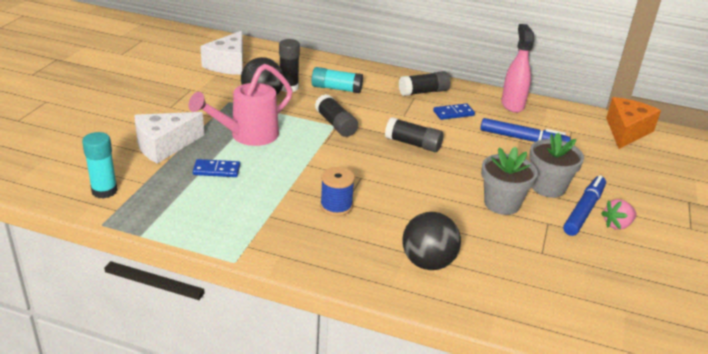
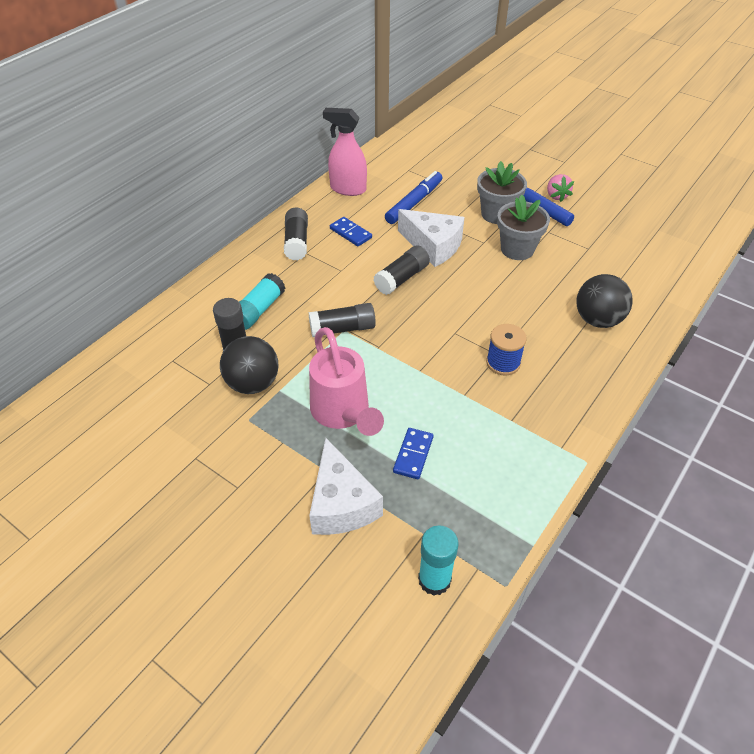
camera: 70 degrees left, 15 degrees up
(228, 64) = (139, 405): white cheese -> white cheese (433, 246)
(453, 113) = (350, 233): blue domino -> blue domino turned 45 degrees counterclockwise
(626, 131) = (419, 140): orange cheese -> none

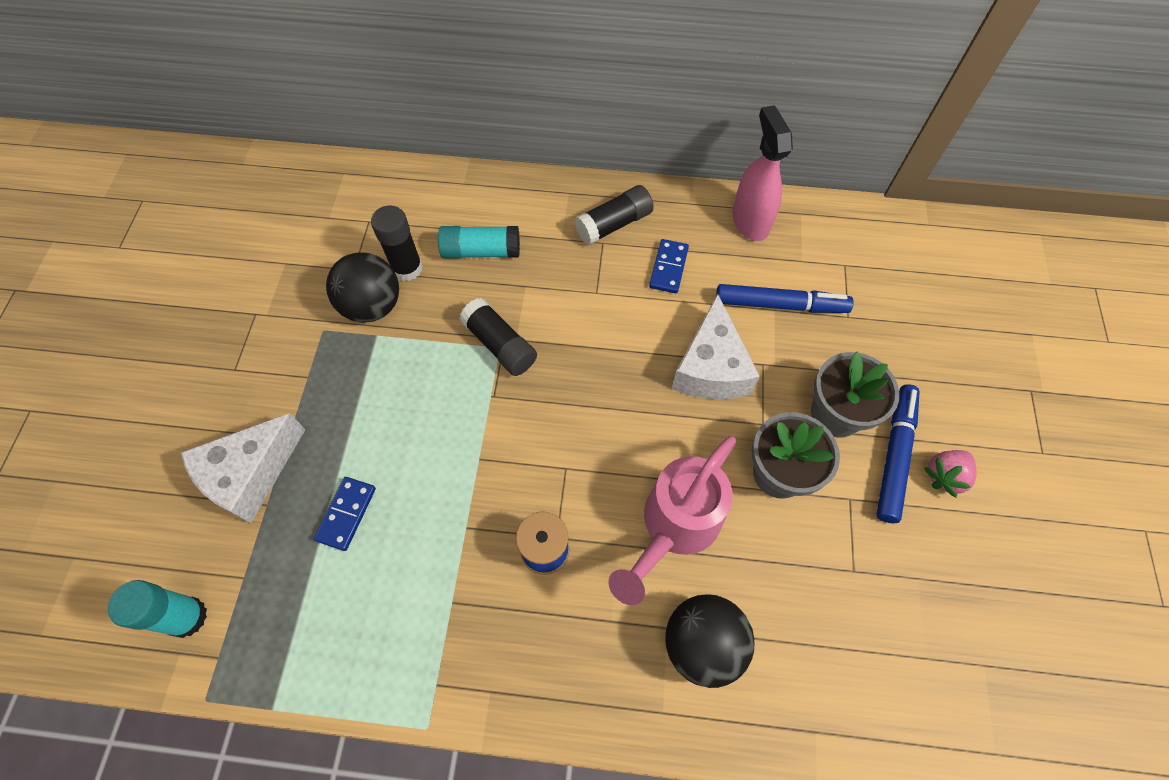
camera: 60 degrees right, 15 degrees up
(343, 413) = (373, 412): pink watering can -> pink watering can (674, 527)
(402, 278) = (625, 362): black glue stick -> none
(413, 455) = (346, 514): blue domino -> blue domino turned 60 degrees counterclockwise

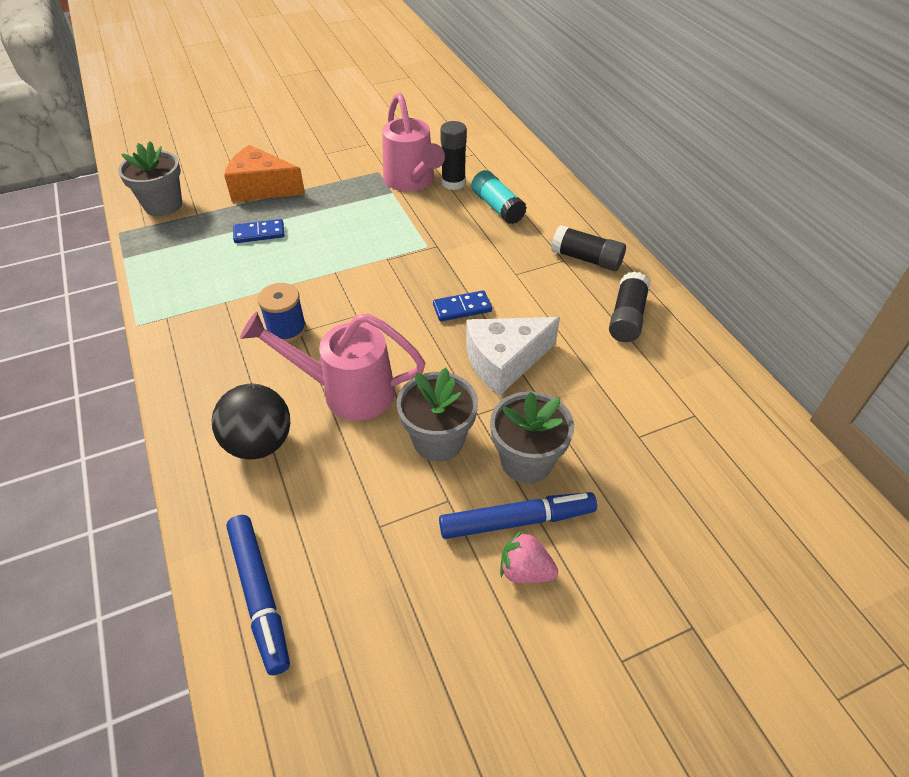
camera: 60 degrees right, 15 degrees down
(187, 617) = (163, 205): turquoise glue stick -> grey flower pot
(250, 474) = (262, 188): white cheese -> orange cheese
(372, 306) = (412, 182): black ball -> pink watering can
(500, 345) = (429, 246): black glue stick -> black glue stick (626, 317)
(668, 268) = (576, 303): blue domino -> blue domino (462, 308)
(750, 221) = (674, 334): pink spray bottle -> none
(780, 305) = (606, 384): blue marker -> blue marker (260, 595)

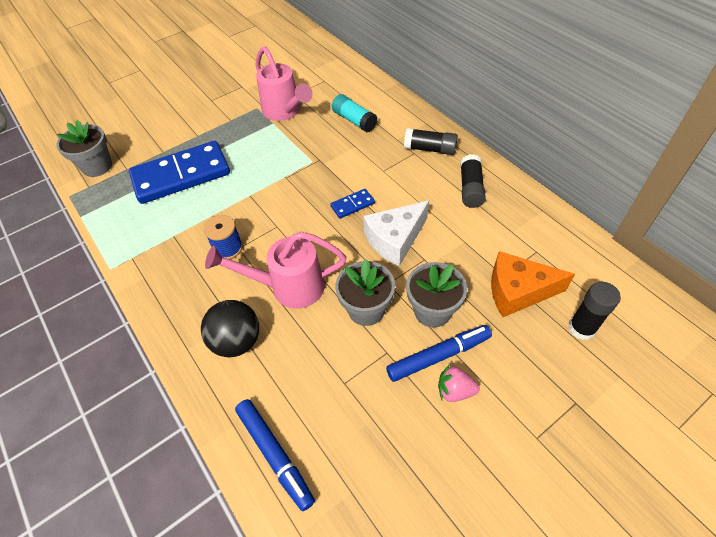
camera: 10 degrees left, 5 degrees up
(259, 233) = (181, 175): blue domino -> blue domino, size x2.40
(262, 188) = (171, 138): orange cheese -> orange cheese (518, 291)
(453, 183) = (316, 107): black glue stick -> black glue stick (581, 328)

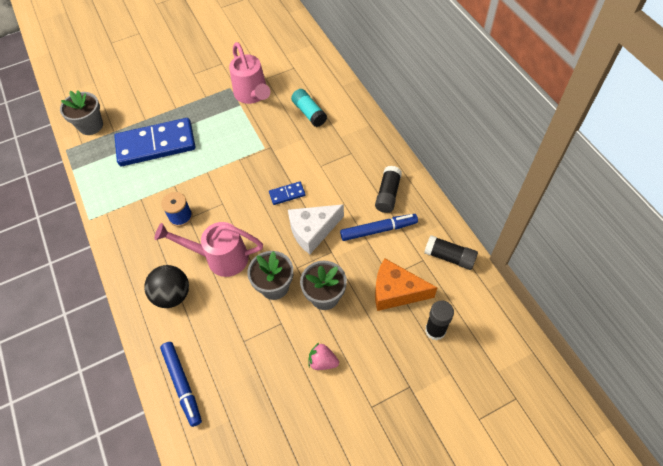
camera: 10 degrees right, 5 degrees up
(430, 149) = (365, 151): black glue stick -> black glue stick (449, 257)
(438, 356) = (319, 333): blue marker -> blue marker (378, 230)

